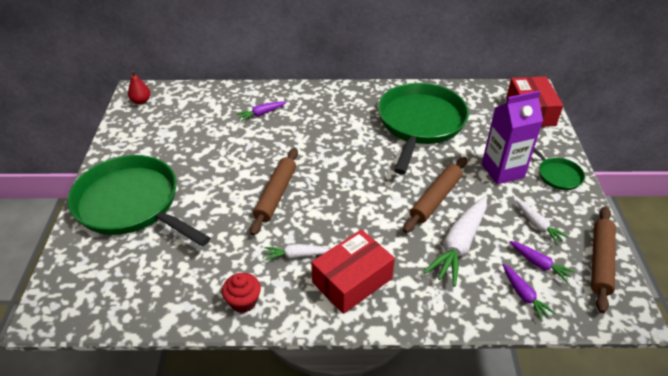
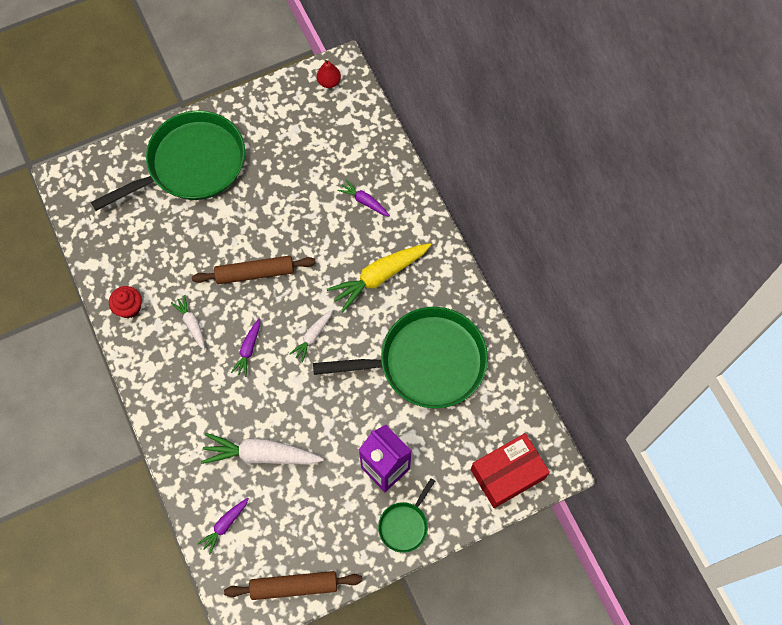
camera: 65 degrees right, 25 degrees up
(131, 204) = (192, 164): green pan -> green pan turned 45 degrees clockwise
(332, 125) = (379, 277): none -> yellow carrot
(352, 280) = (183, 380): red box -> none
(435, 199) = (313, 415): brown rolling pin -> none
(538, 225) = (318, 520): white carrot -> white carrot (312, 337)
(539, 264) = (267, 531): purple carrot -> purple carrot (248, 349)

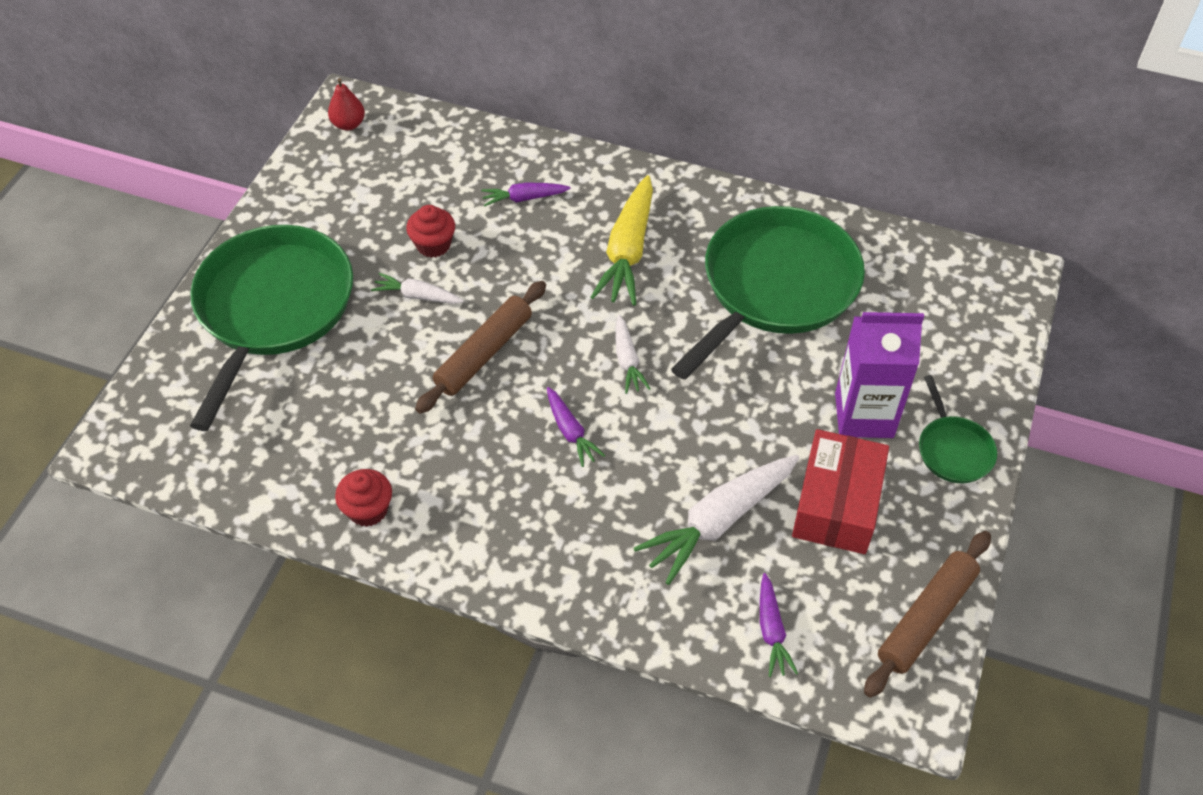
camera: 45 degrees left, 15 degrees down
(191, 324) = (470, 462): white carrot -> white carrot (417, 296)
(295, 191) = (433, 245): none -> red cupcake
(507, 474) = (982, 316): red box -> red box (836, 504)

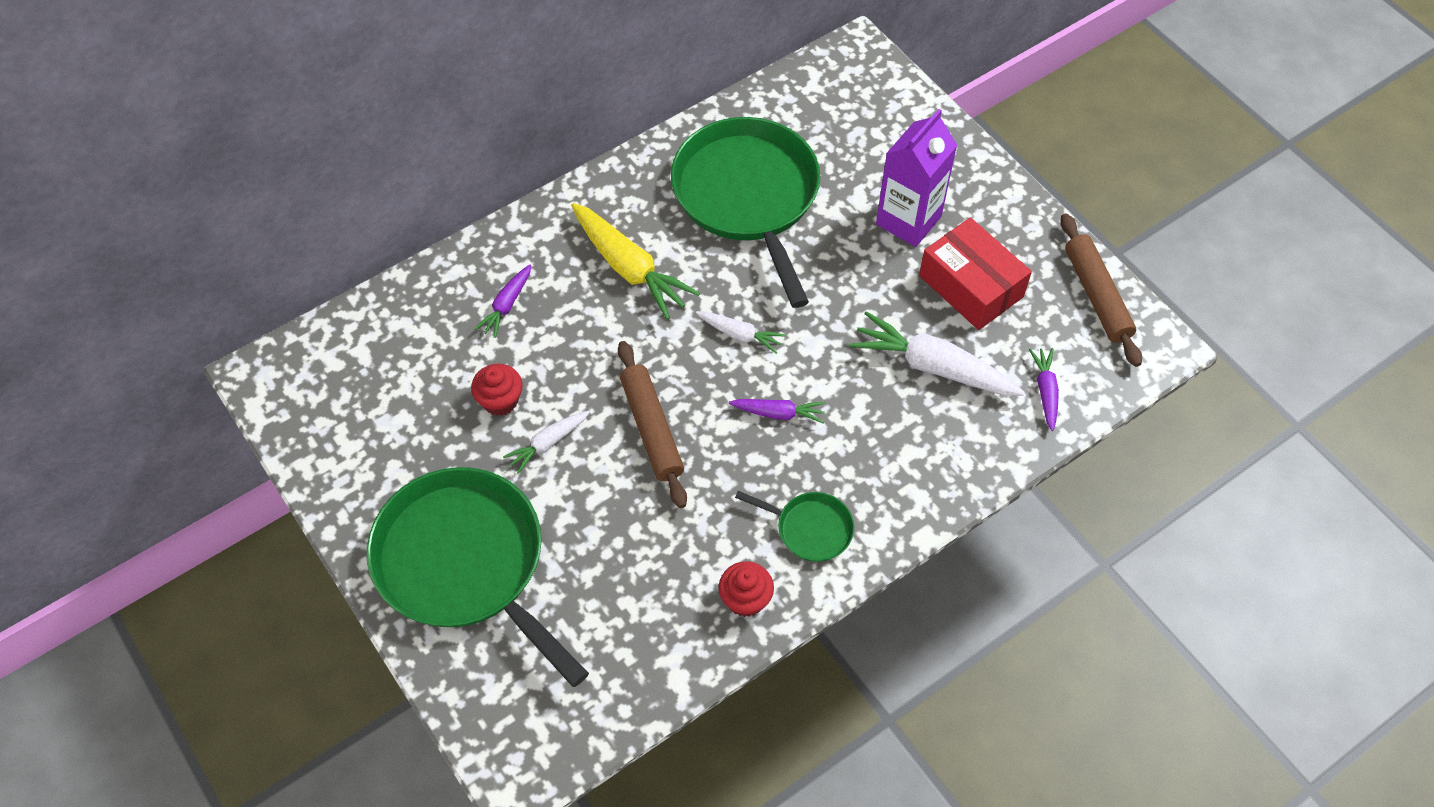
camera: 55 degrees left, 5 degrees up
(348, 124) = (290, 388): red pear -> none
(718, 521) = (933, 367): white carrot -> white carrot turned 120 degrees clockwise
(772, 631) = (1045, 391): purple carrot -> purple carrot turned 120 degrees counterclockwise
(953, 450) = (977, 189): green pan -> green pan (810, 529)

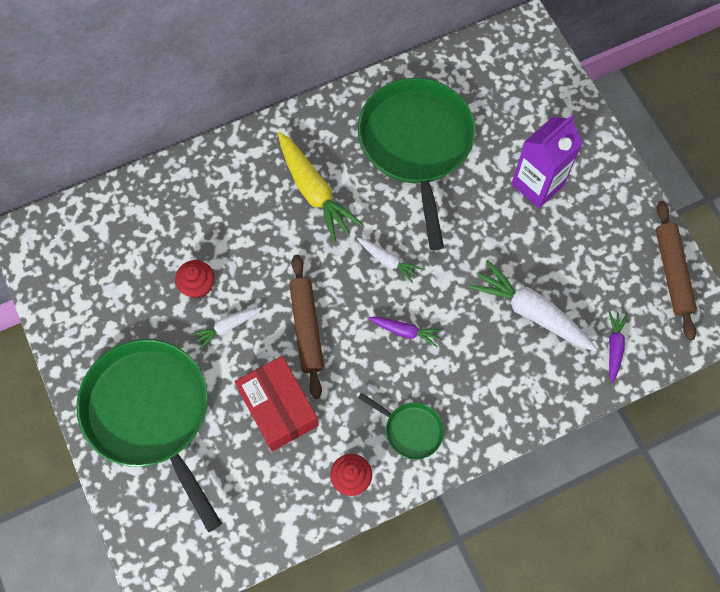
camera: 10 degrees right, 10 degrees up
(507, 305) = (216, 208): purple carrot -> none
(971, 286) = (575, 249): red box -> red box (278, 408)

